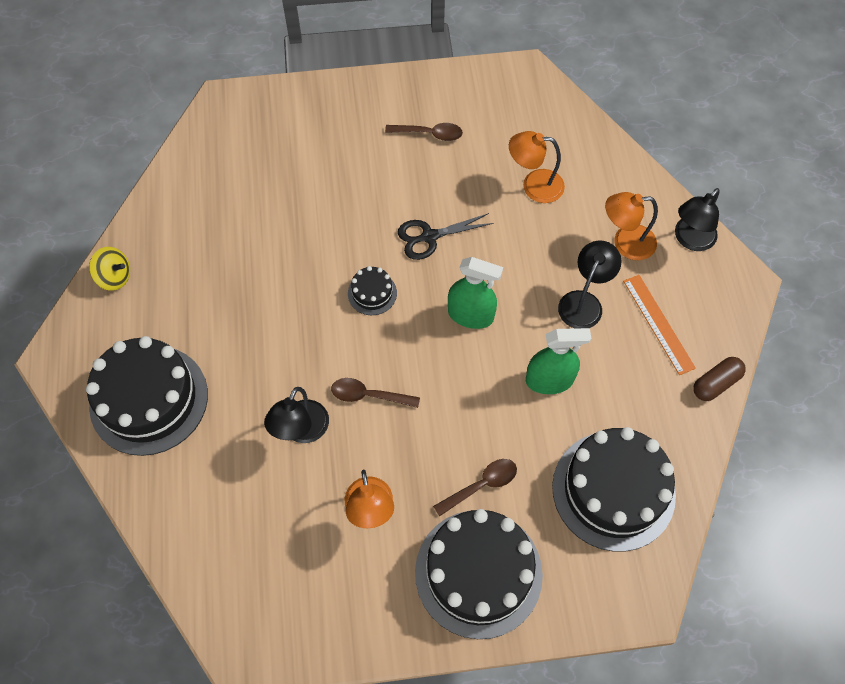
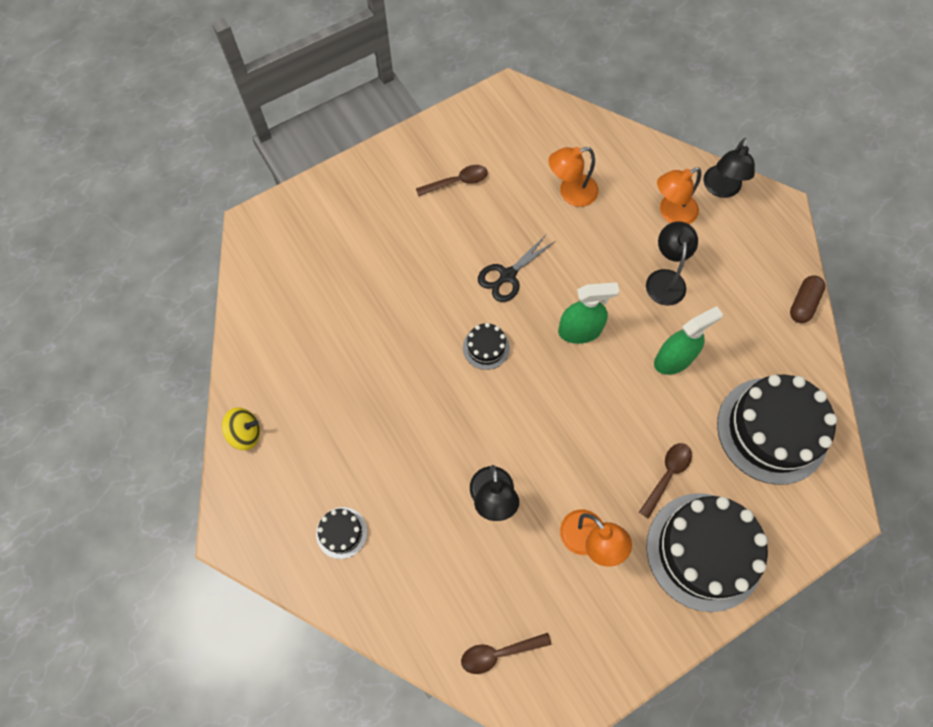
camera: 25 degrees left, 5 degrees up
(149, 399) = (341, 532): black cake -> black cake, size x0.44
(369, 395) = (533, 440): brown spoon -> brown spoon (499, 653)
(658, 323) = (733, 272): orange ruler -> none

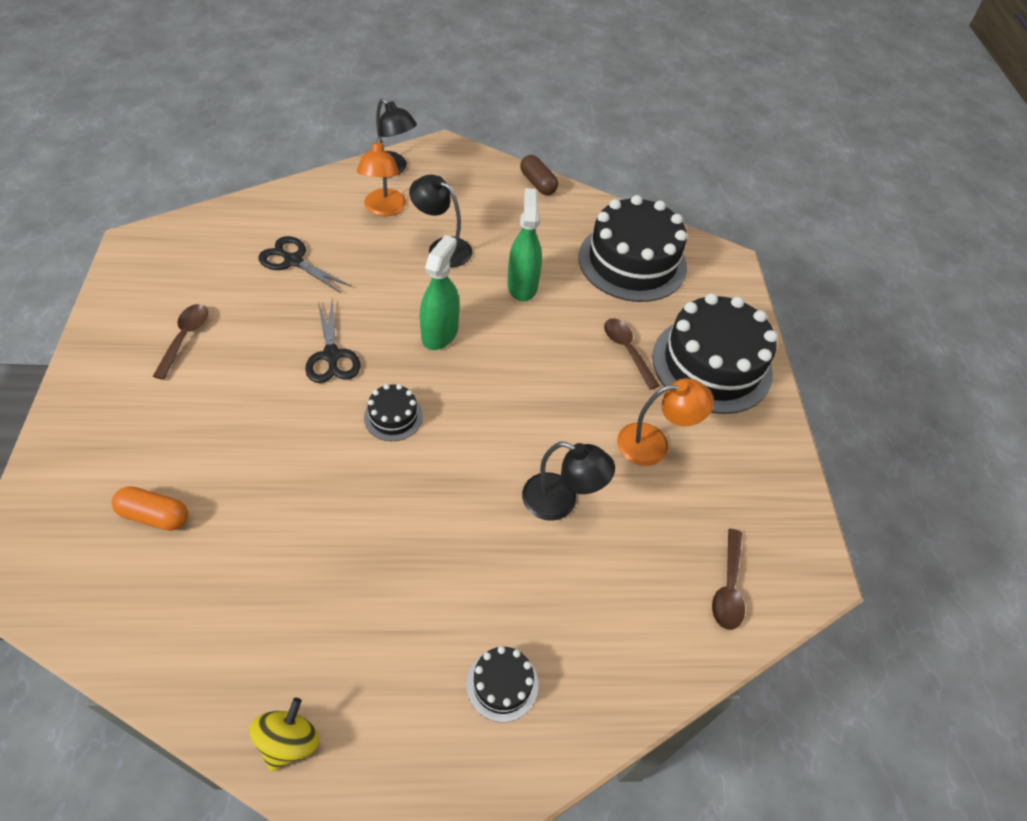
camera: 65 degrees left, 15 degrees down
(328, 266) = (155, 515): none -> orange capsule
(570, 193) = (293, 261): orange lamp -> black scissors

